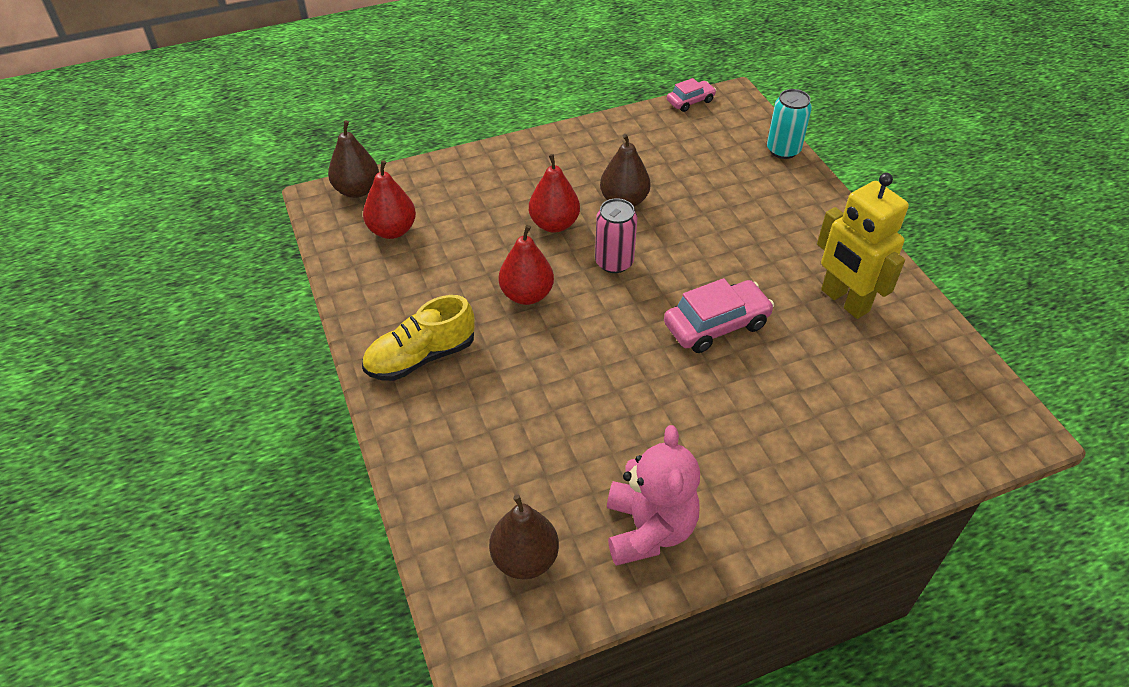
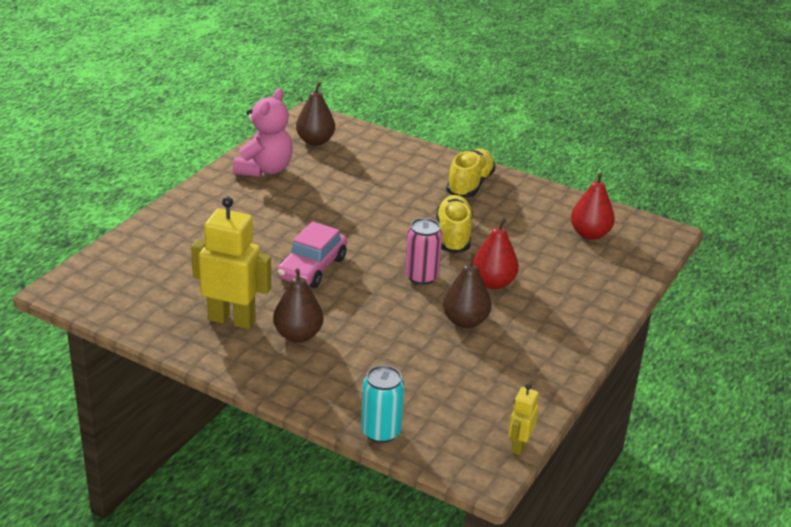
camera: 140 degrees right, 15 degrees down
(357, 190) = (654, 246): brown pear -> brown pear (298, 335)
(527, 295) = (453, 235): red pear -> yellow shoe
(648, 529) = (264, 169): pink teddy bear -> pink teddy bear turned 120 degrees counterclockwise
(690, 101) = (519, 446): pink car -> yellow robot

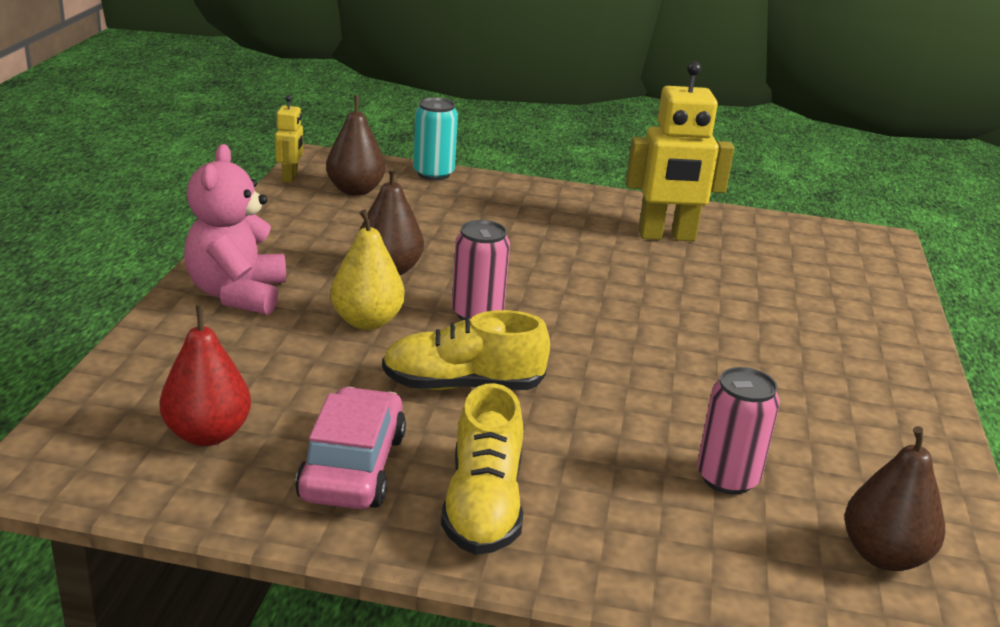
camera: 160 degrees right, 5 degrees down
(264, 169) = (885, 454): pink teddy bear -> pink teddy bear (237, 294)
(298, 335) = (580, 232): brown pear -> brown pear (355, 190)
(312, 268) = (634, 302): pink car -> pink car (352, 466)
(352, 175) = (727, 478): none -> pink can
(453, 235) = (462, 385): yellow shoe -> yellow shoe turned 105 degrees clockwise
(493, 283) = (367, 321): red pear -> yellow pear

